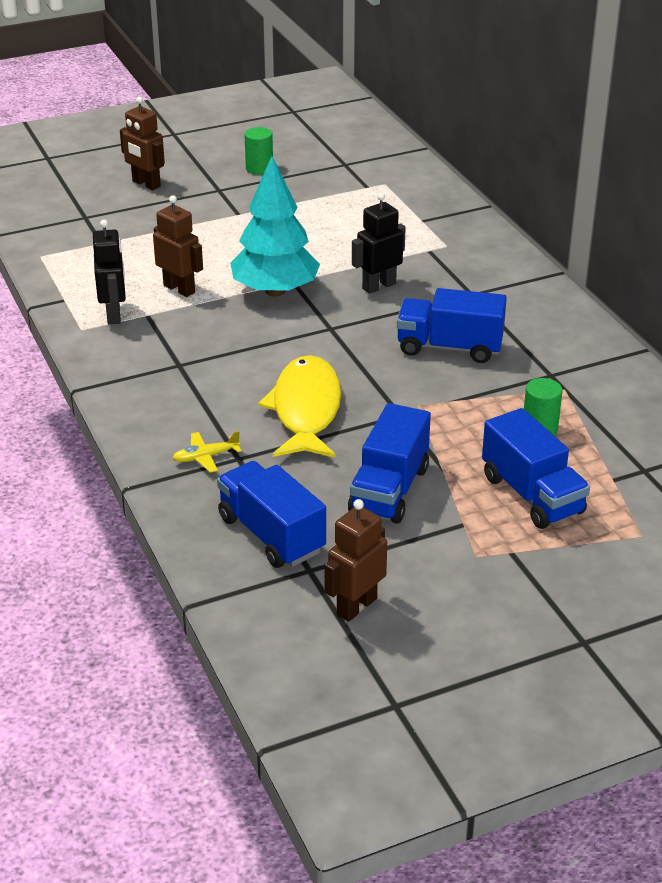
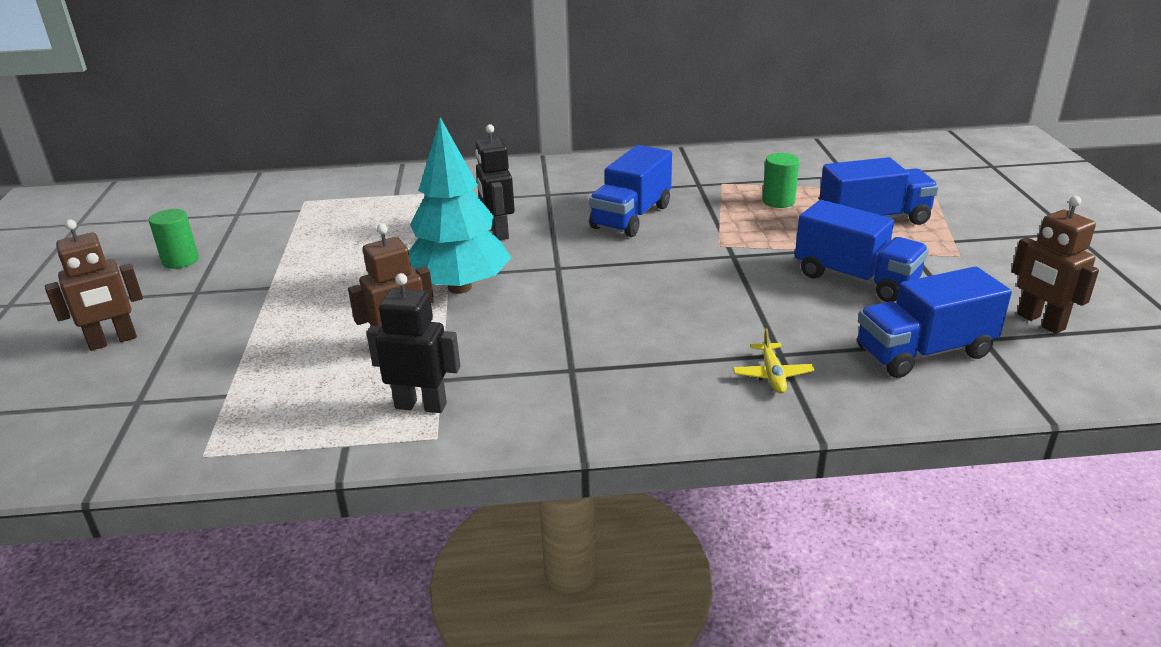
camera: 70 degrees left, 5 degrees down
(306, 410) = (704, 302): yellow fish -> none

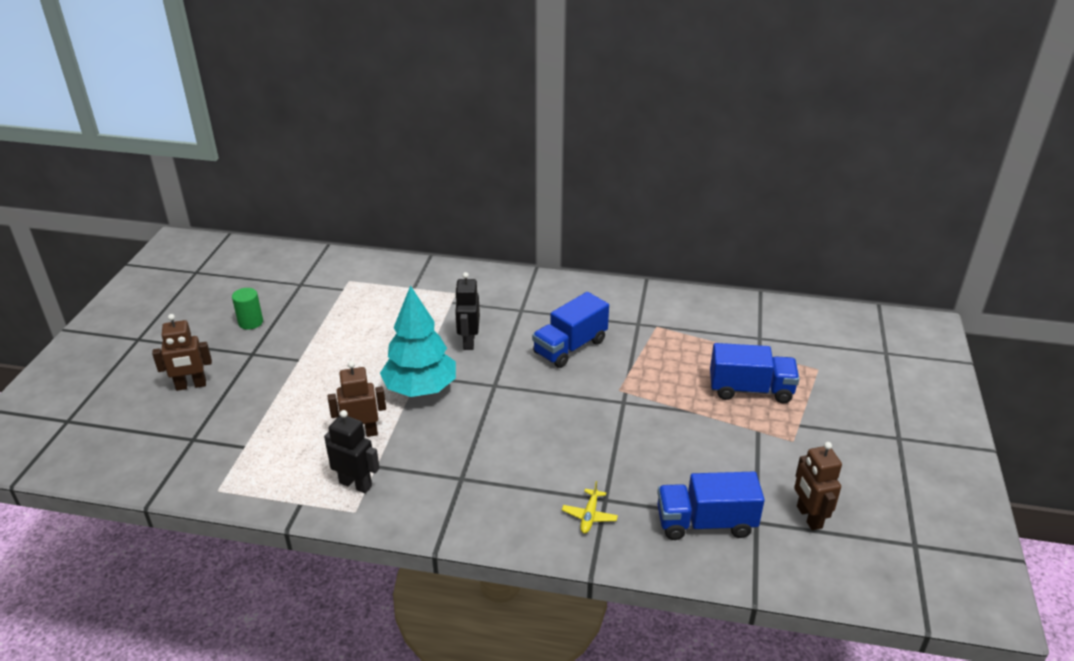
camera: 15 degrees right, 5 degrees up
(778, 201) = (688, 355): green cylinder -> none
(855, 279) = (699, 445): blue truck -> none

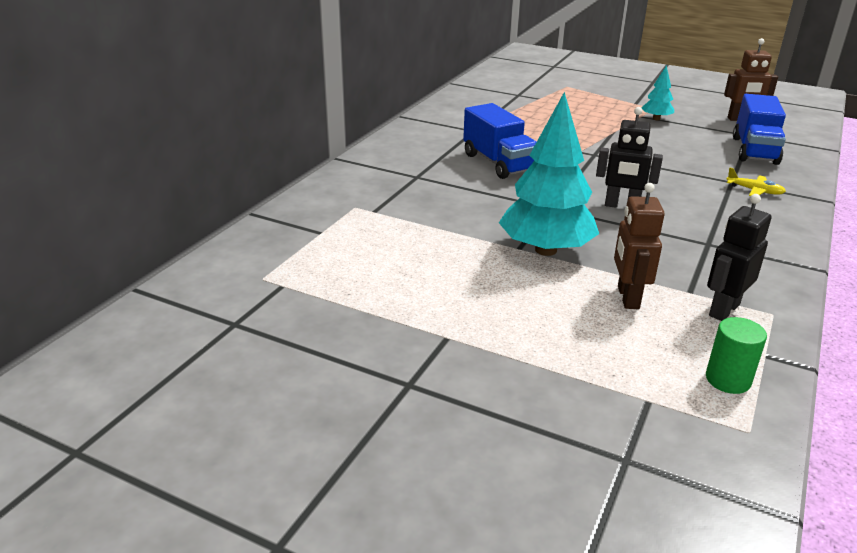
camera: 75 degrees left, 5 degrees down
(191, 385) = (474, 460): brown robot -> none
(250, 322) = (314, 382): green cylinder -> green cylinder (728, 380)
(468, 341) = (463, 211): black robot -> black robot (621, 206)
(750, 390) = (588, 109): blue truck -> none
(756, 442) = (656, 119): none -> turquoise tree

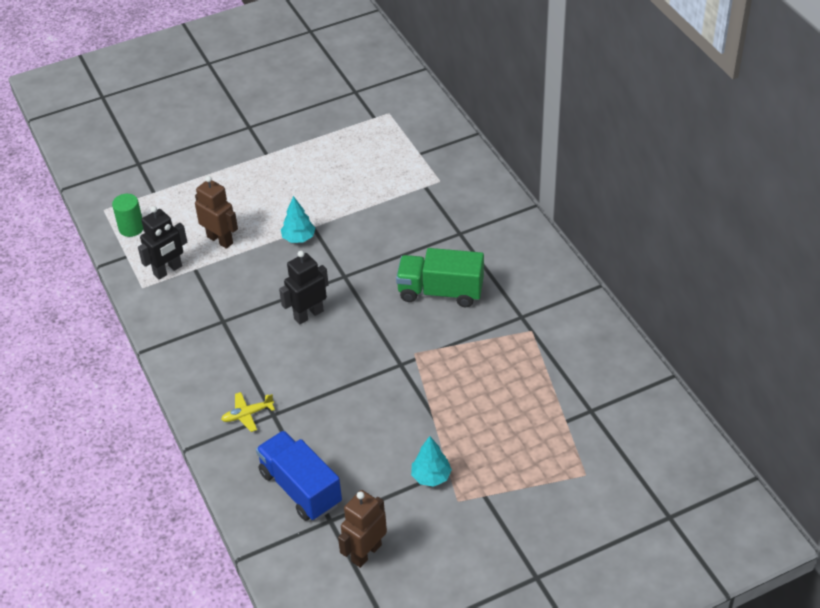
camera: 130 degrees right, 15 degrees up
(498, 163) = (440, 292): blue truck -> green truck
(546, 250) = (298, 238): turquoise tree -> turquoise tree, size x0.48
(723, 310) = (168, 270): black robot -> black robot turned 60 degrees clockwise

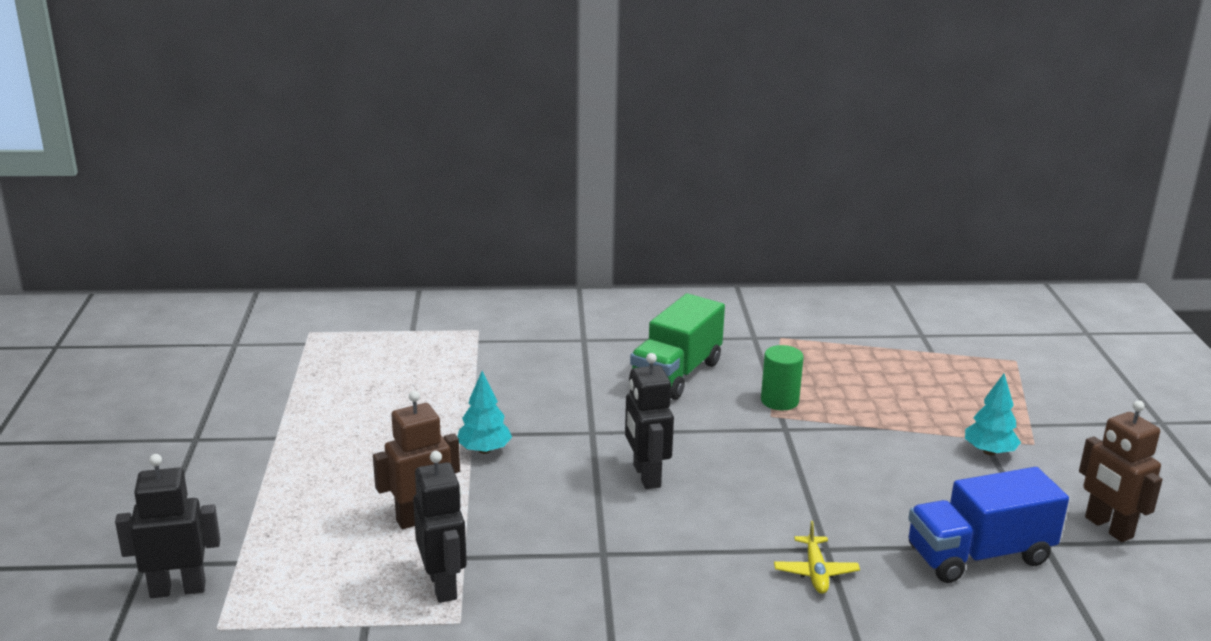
camera: 70 degrees left, 20 degrees down
(125, 184) = (178, 589): none -> black robot
(131, 228) = (300, 605): green cylinder -> green cylinder (779, 401)

